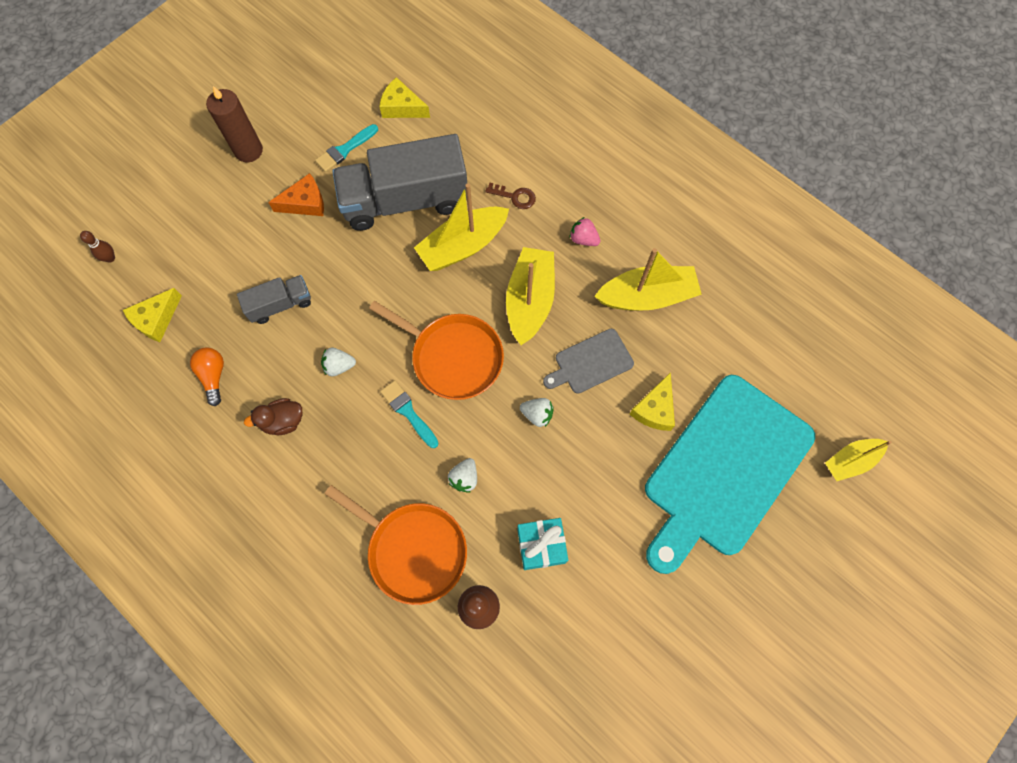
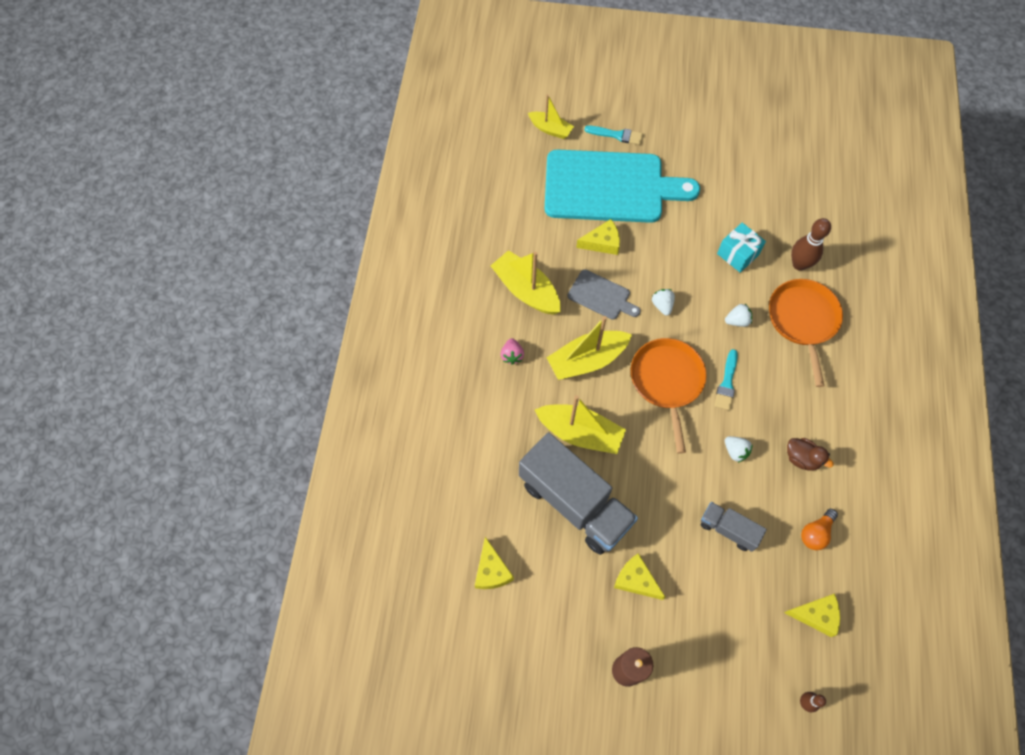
camera: 125 degrees left, 5 degrees down
(305, 203) = (636, 580): orange cheese -> yellow cheese
(345, 150) = (565, 586): turquoise brush -> turquoise brush (617, 135)
(515, 197) = (511, 424): brown key -> none

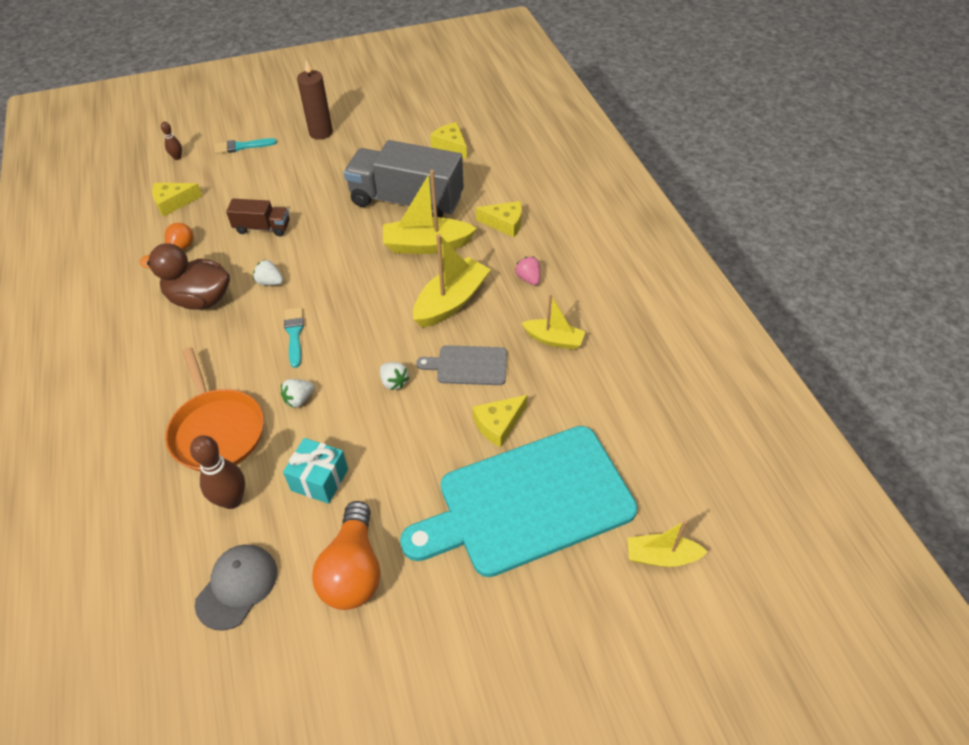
camera: 155 degrees right, 15 degrees down
(526, 290) = (553, 339): yellow boat -> yellow boat, size x0.62
(617, 135) = (562, 591): turquoise brush -> turquoise brush (242, 146)
(636, 580) = (333, 175): yellow cheese -> yellow cheese (504, 223)
(667, 381) = (359, 313): orange pan -> none
(728, 529) = (262, 228): grey truck -> brown truck
(732, 192) = (353, 570): none -> orange light bulb
(801, 458) = (200, 299): brown duck -> brown duck, size x1.75
(804, 210) = (237, 587): none -> grey cap

